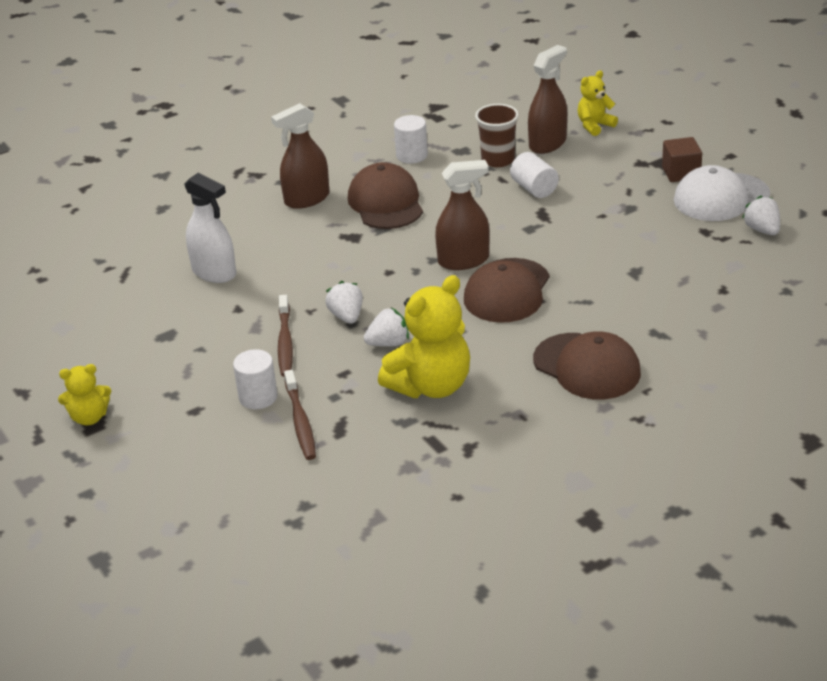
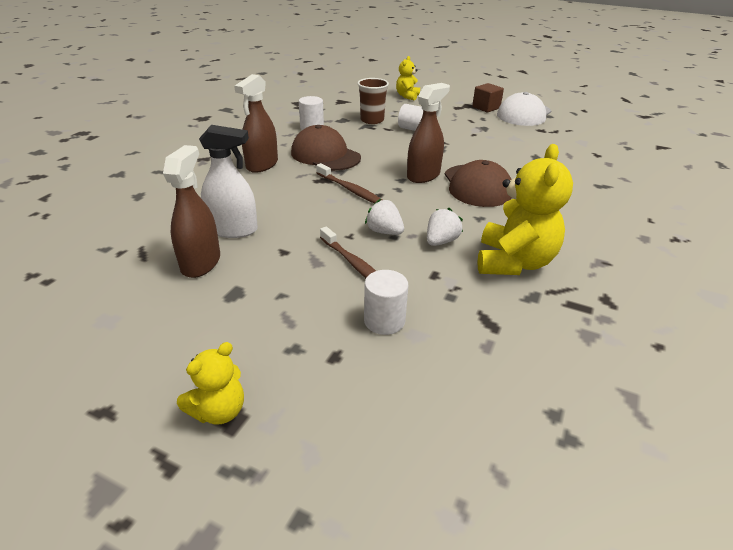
camera: 35 degrees left, 0 degrees up
(300, 422) = (448, 329): brown toothbrush -> brown toothbrush (350, 190)
(547, 144) = (392, 108): brown spray bottle -> brown spray bottle (201, 263)
(587, 367) = (594, 216): brown cap -> none
(762, 230) = (568, 123): white strawberry -> none

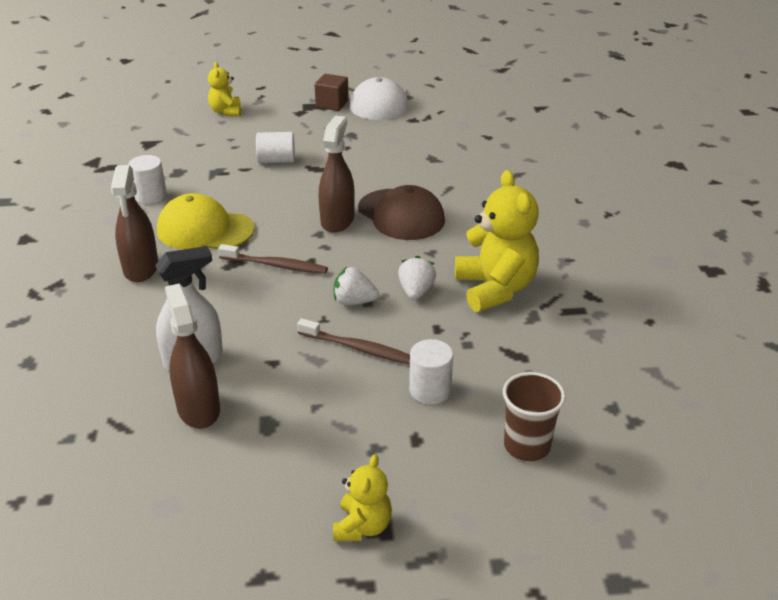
camera: 30 degrees left, 0 degrees up
(325, 155) = (205, 230): brown cap -> yellow cap
(372, 120) = (215, 162): brown cup -> brown cup (527, 446)

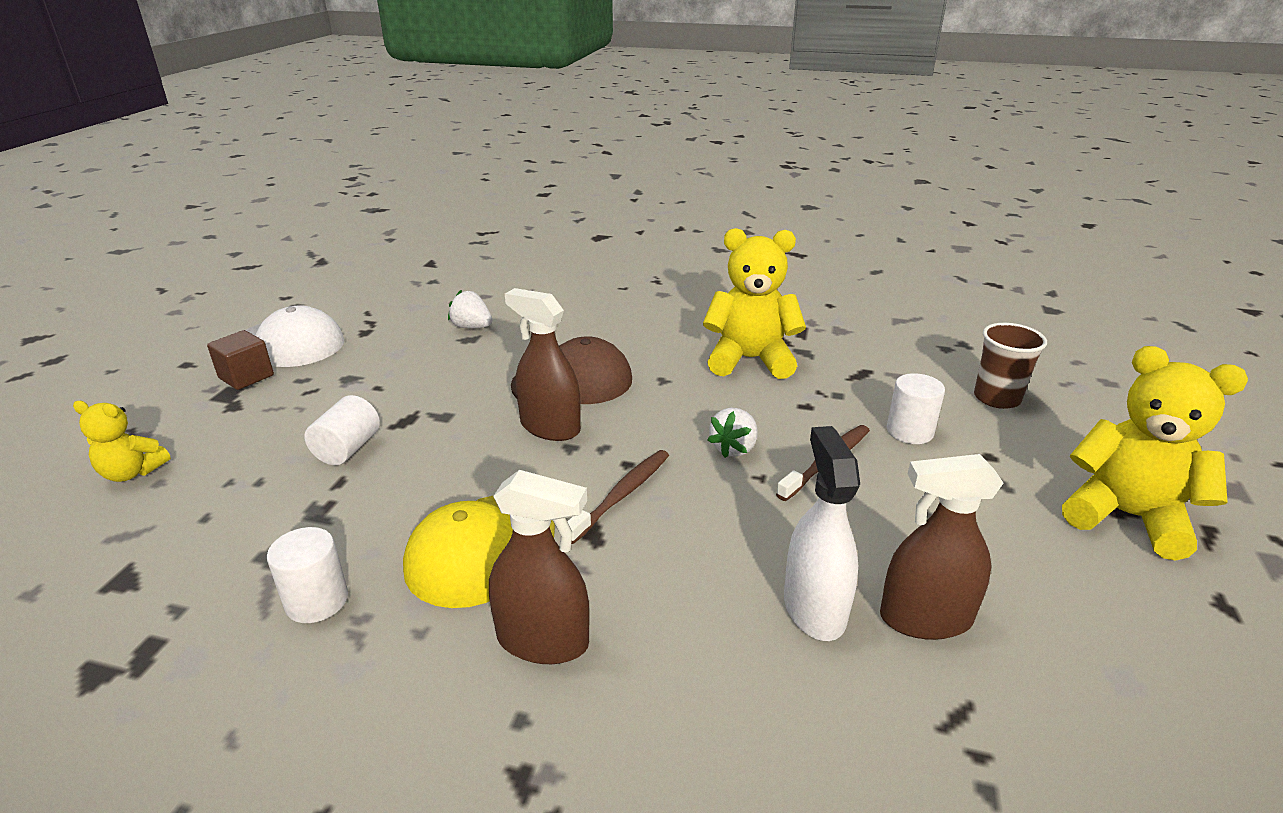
camera: 70 degrees left, 5 degrees down
(362, 526) = (1126, 516): yellow teddy bear -> yellow teddy bear, size x1.84
(416, 291) = (733, 404): white strawberry -> white strawberry (472, 327)

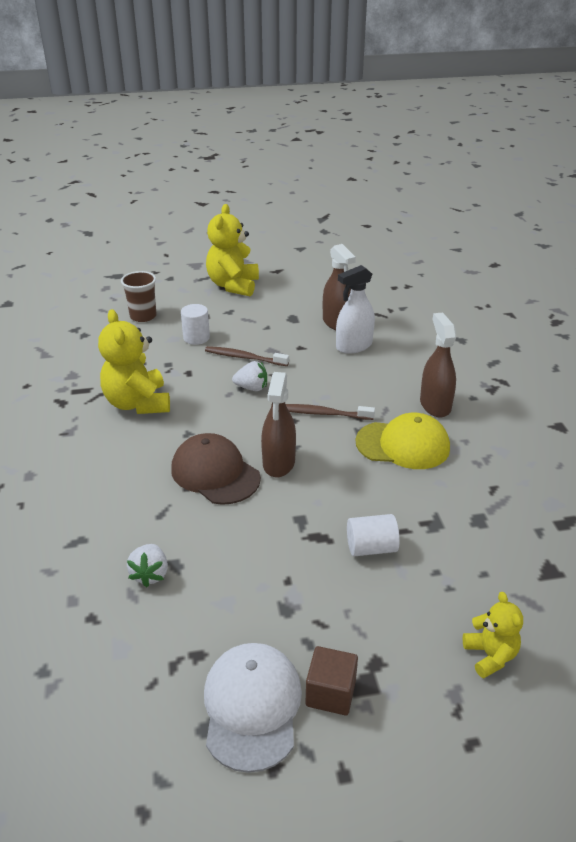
camera: 115 degrees left, 5 degrees up
(317, 601) = (484, 483): white cylinder -> none

